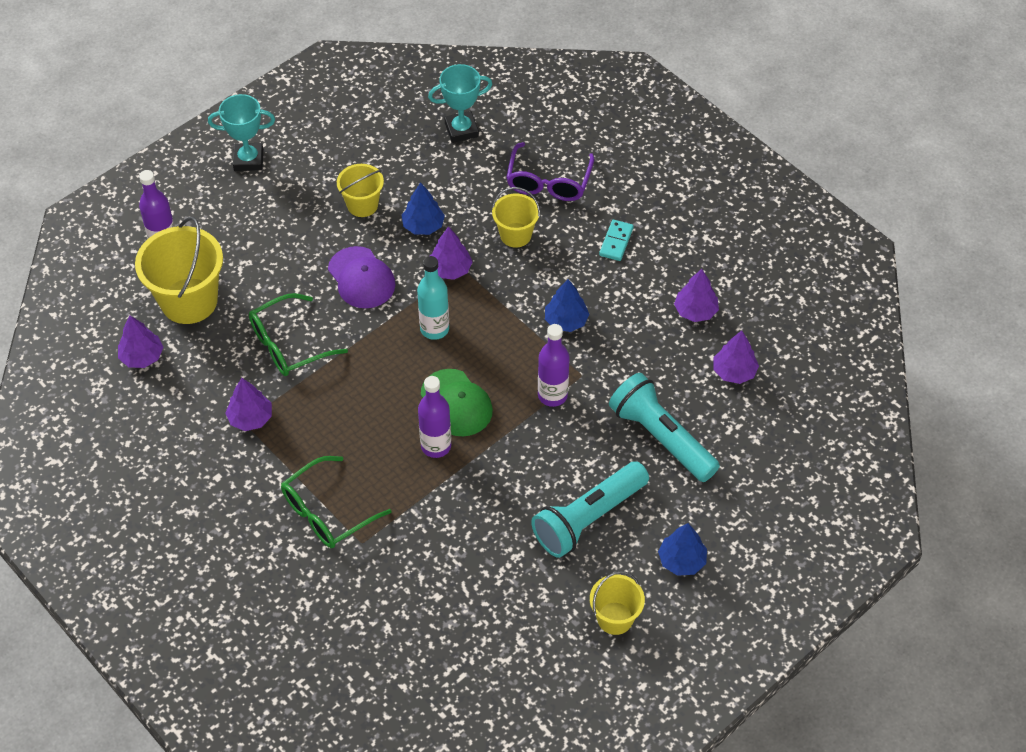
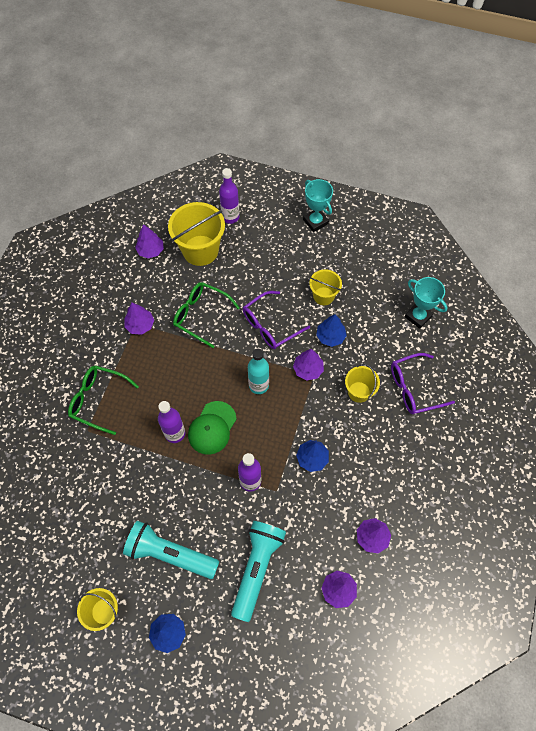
camera: 60 degrees right, 10 degrees up
(361, 278) = (270, 325): purple cap -> purple glasses
(616, 242) = (395, 455): turquoise domino -> none

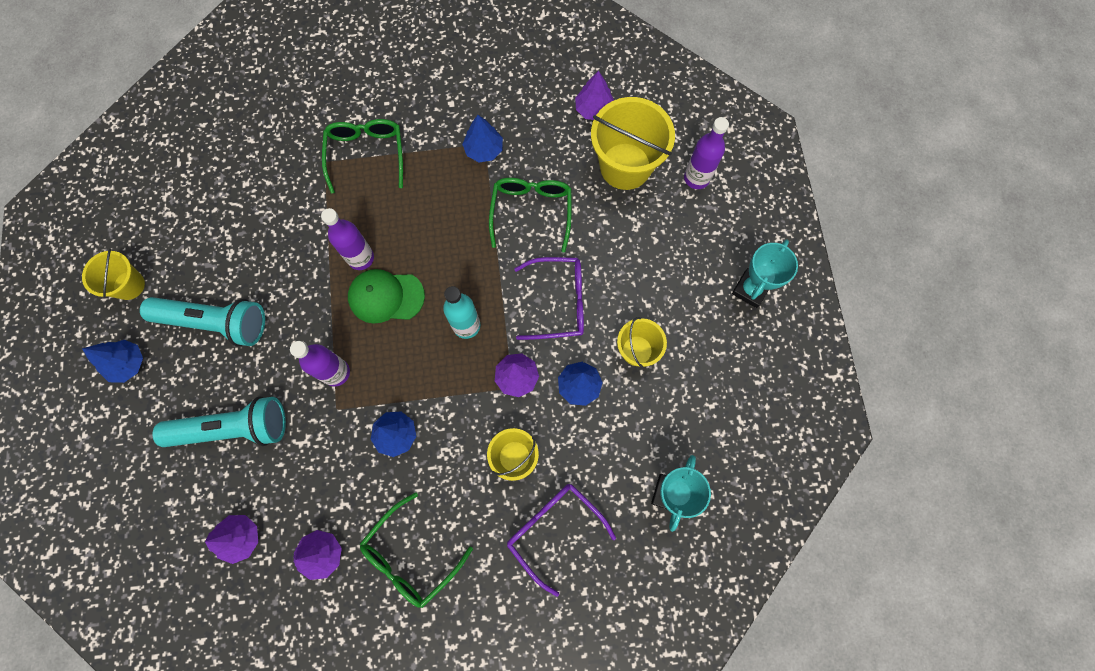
camera: 65 degrees right, 10 degrees up
(140, 325) = (484, 150): purple tree -> blue tree
(170, 554) = (215, 323): turquoise flashlight -> turquoise flashlight turned 105 degrees clockwise
(270, 325) = (558, 302): purple glasses -> purple glasses turned 150 degrees clockwise
(396, 479) = (411, 556): none -> green glasses

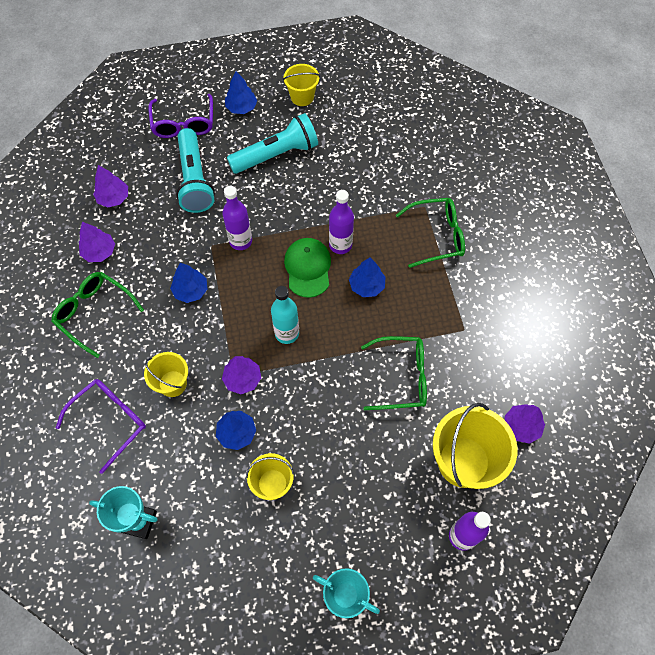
camera: 85 degrees right, 10 degrees down
(215, 323) = (276, 155): turquoise flashlight -> turquoise flashlight turned 120 degrees counterclockwise
(484, 150) = (458, 330): blue tree -> blue tree (367, 285)
(558, 302) = (314, 408): purple glasses -> purple glasses (183, 123)

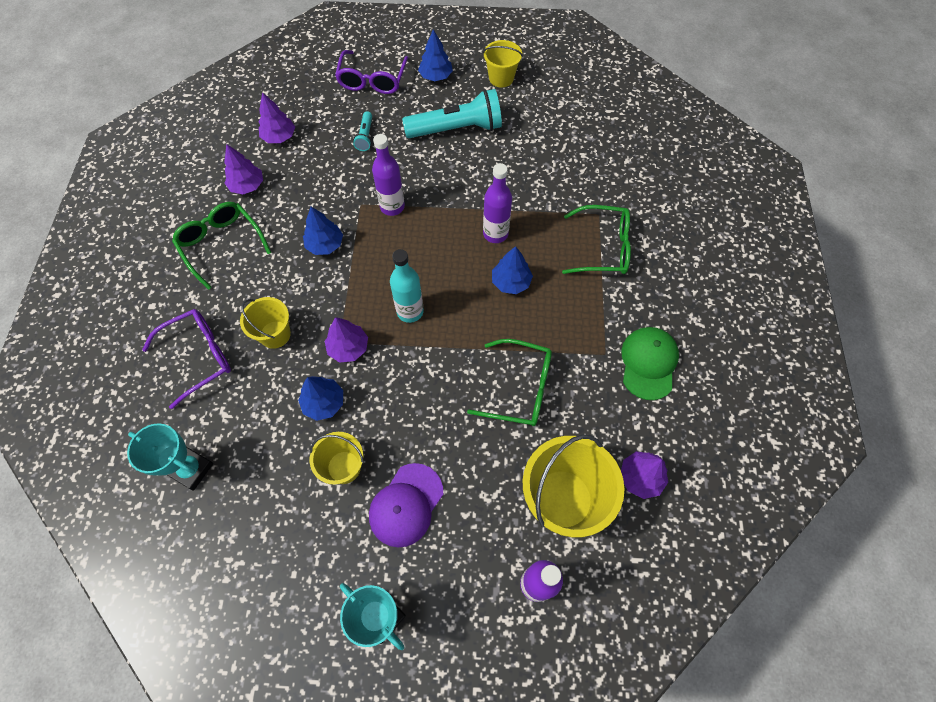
camera: 15 degrees right, 0 degrees up
(194, 180) = (365, 136): turquoise flashlight -> turquoise flashlight, size x0.46
(308, 268) = (453, 249): green cap -> green cap (648, 363)
(336, 501) = (406, 505): none -> purple cap

